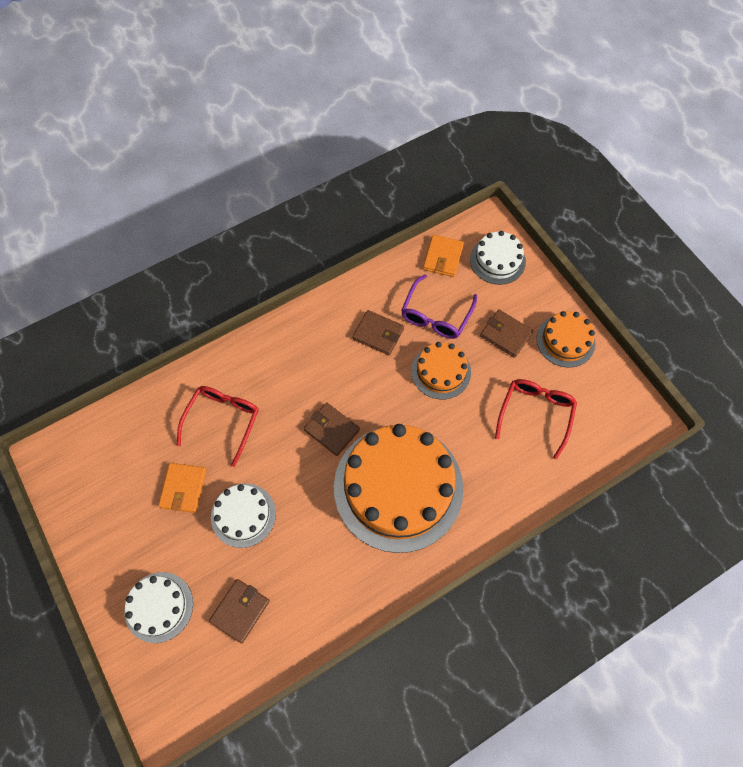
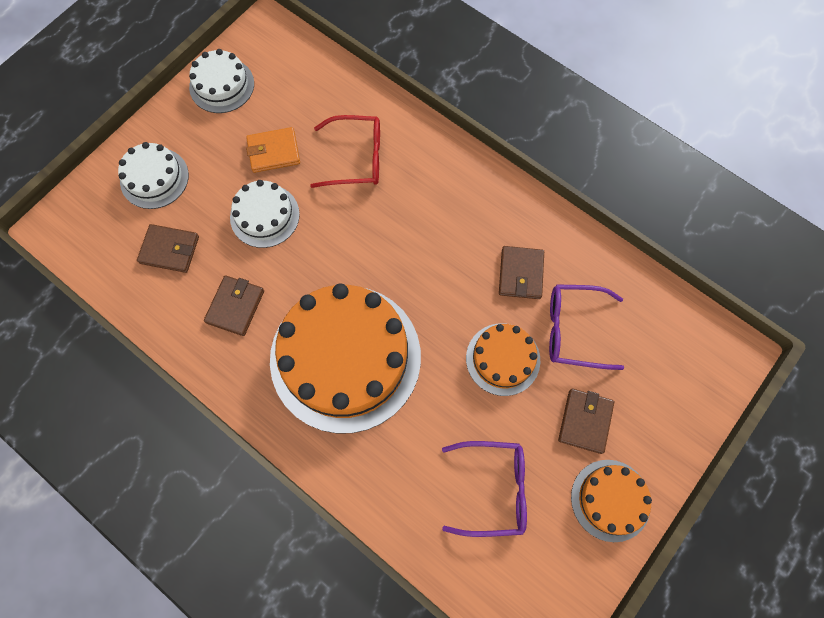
camera: 70 degrees right, 5 degrees up
(331, 430) = (386, 266): brown wallet -> brown wallet (235, 306)
(443, 257) = (657, 313): orange wallet -> none
(497, 260) = (686, 380): white cake -> white cake (222, 85)
(535, 414) = (492, 489): red glasses -> purple glasses

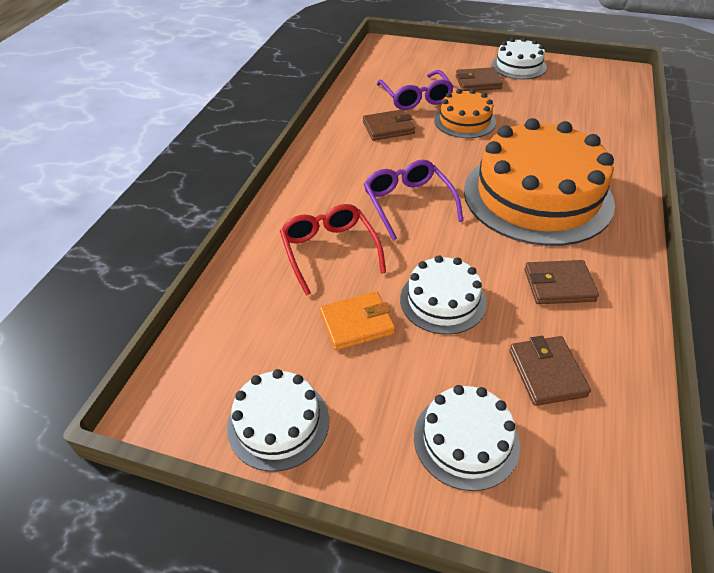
camera: 110 degrees left, 25 degrees down
(274, 152) = (357, 323): orange wallet -> orange wallet turned 75 degrees counterclockwise
(492, 489) = (560, 105): purple glasses -> purple glasses (408, 203)
(610, 500) = (518, 66): orange cake -> white cake

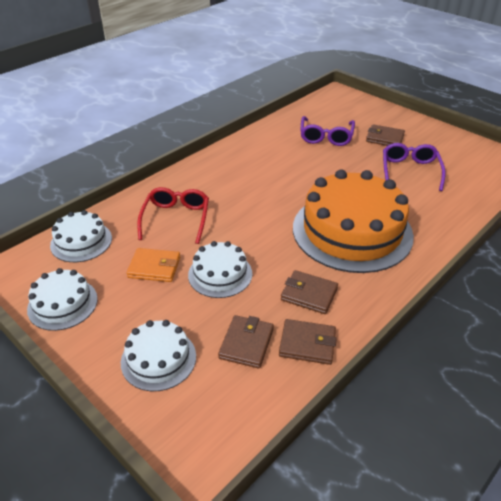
camera: 25 degrees right, 5 degrees down
(388, 128) = (286, 152): brown wallet -> brown wallet (307, 344)
(408, 203) = (254, 206): purple glasses -> purple glasses (410, 171)
(464, 121) = (347, 163): orange cake -> none
(518, 66) = (430, 135): white cake -> white cake (81, 241)

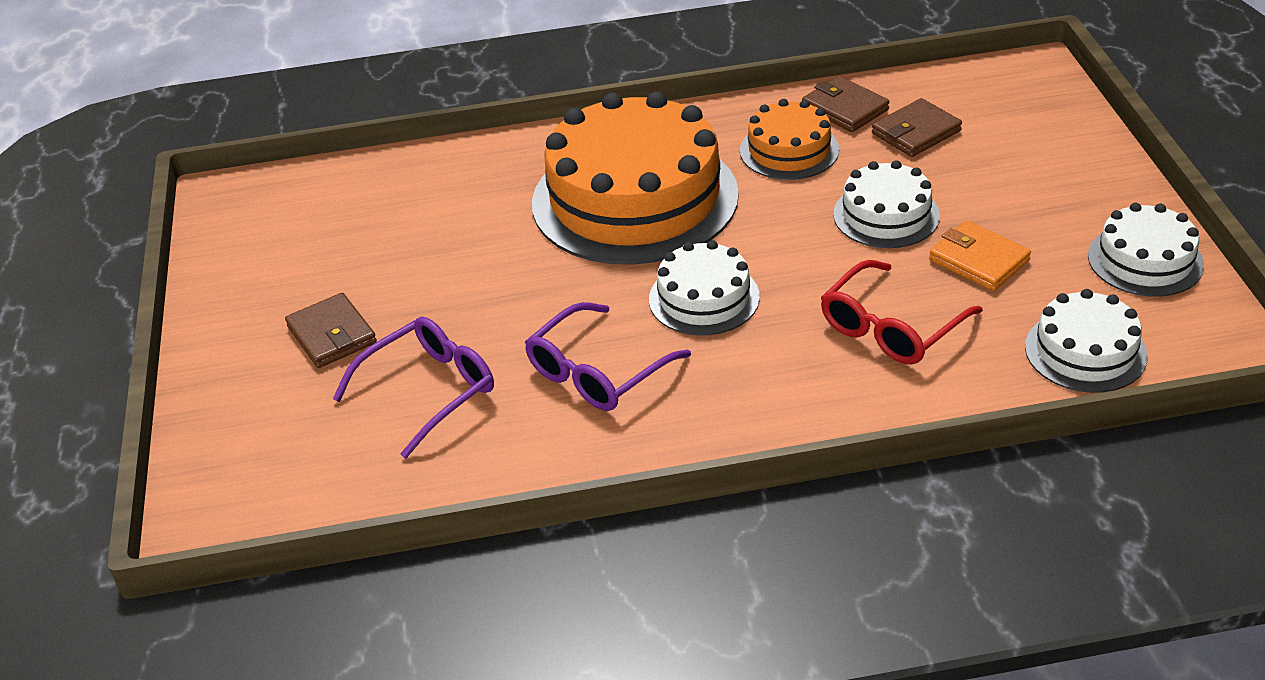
camera: 140 degrees left, 0 degrees up
(158, 359) = (1034, 154): white cake -> white cake (704, 298)
(309, 294) = (789, 150): brown wallet -> orange cake
(410, 171) = (406, 251): purple glasses -> purple glasses (598, 371)

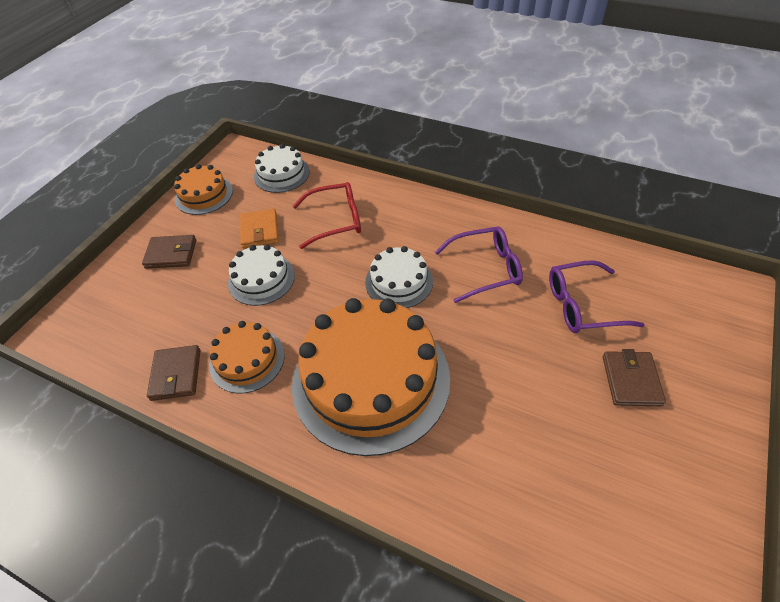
camera: 145 degrees left, 10 degrees up
(916, 132) = (172, 326): brown wallet -> brown wallet (171, 254)
(1145, 260) = (204, 195): white cake -> orange cake

